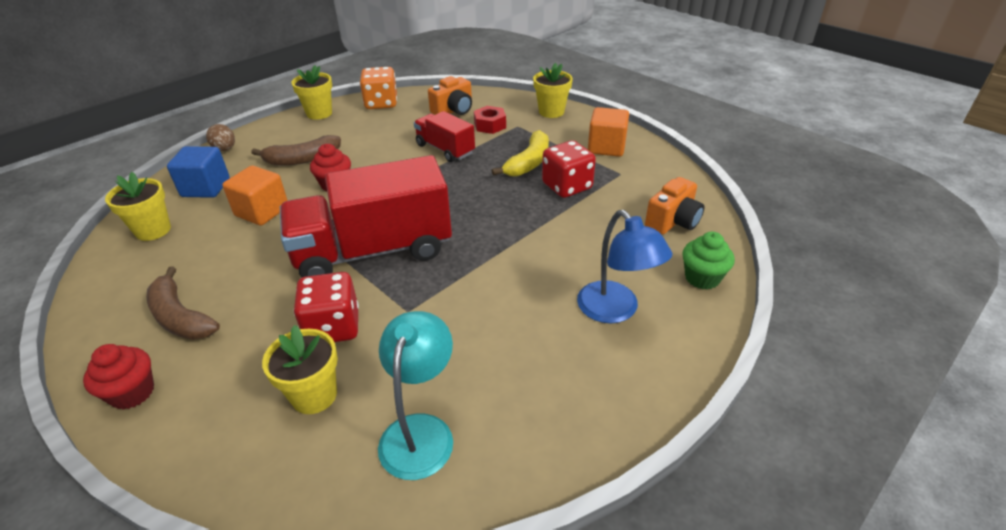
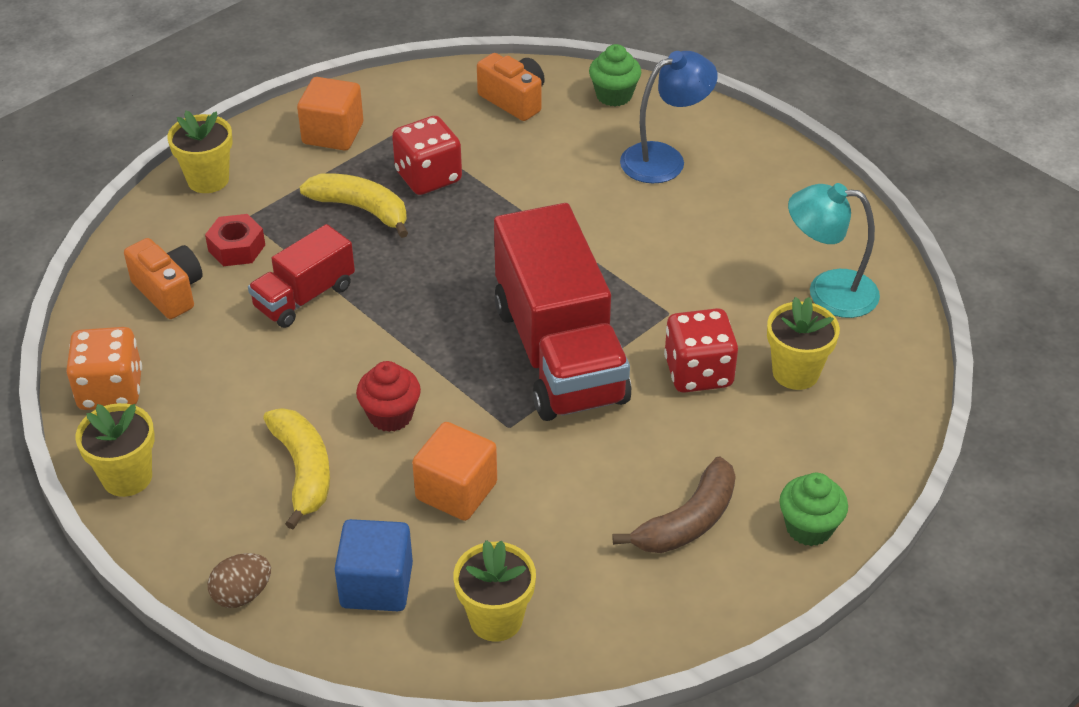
camera: 90 degrees left, 5 degrees up
(132, 393) = (809, 527): red cupcake -> green cupcake
(302, 159) = (303, 471): brown banana -> yellow banana

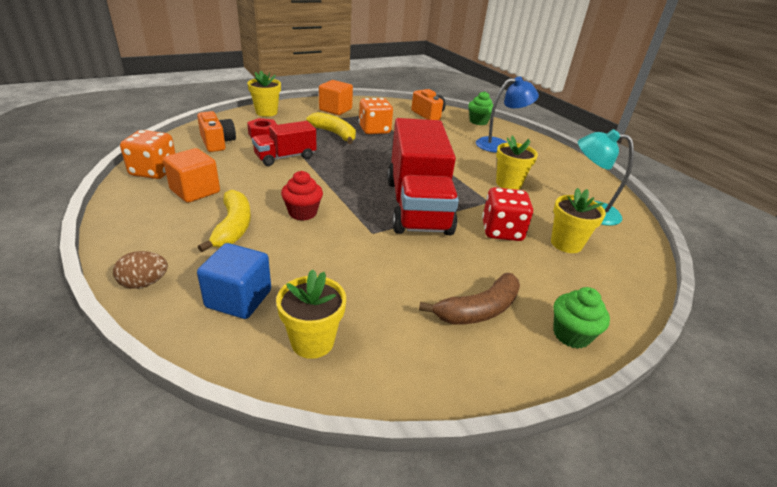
camera: 10 degrees right, 10 degrees down
(127, 477) = (128, 208): yellow flower pot -> yellow flower pot (508, 183)
(428, 177) = (374, 130): red dice -> orange dice
(456, 491) = (323, 257): orange cube -> orange cube (195, 191)

